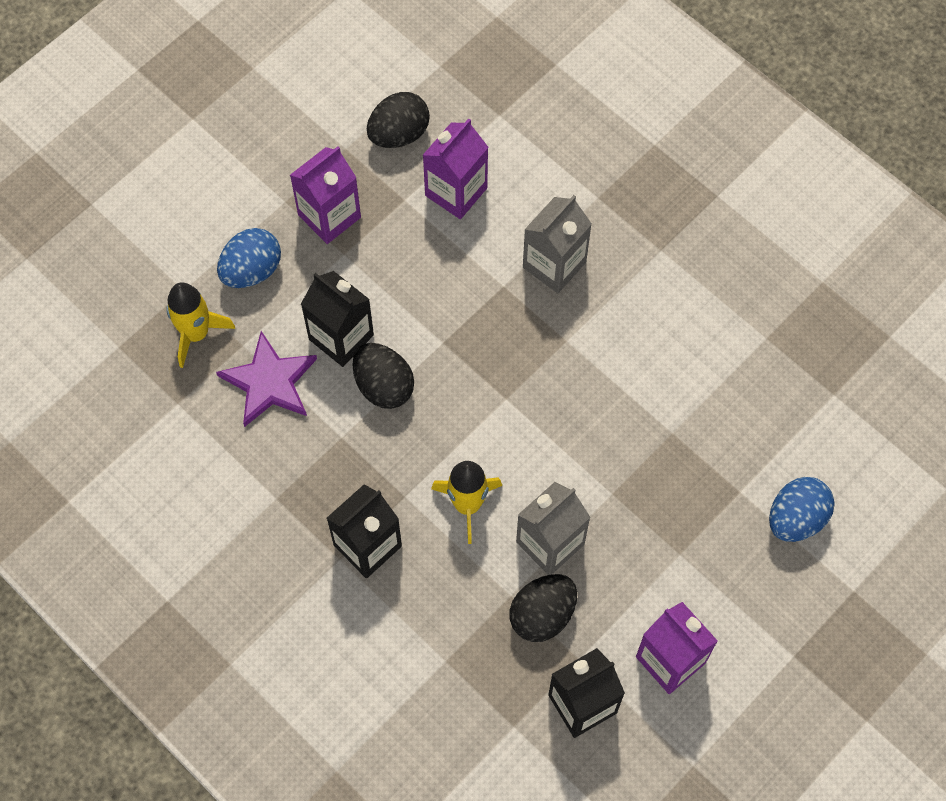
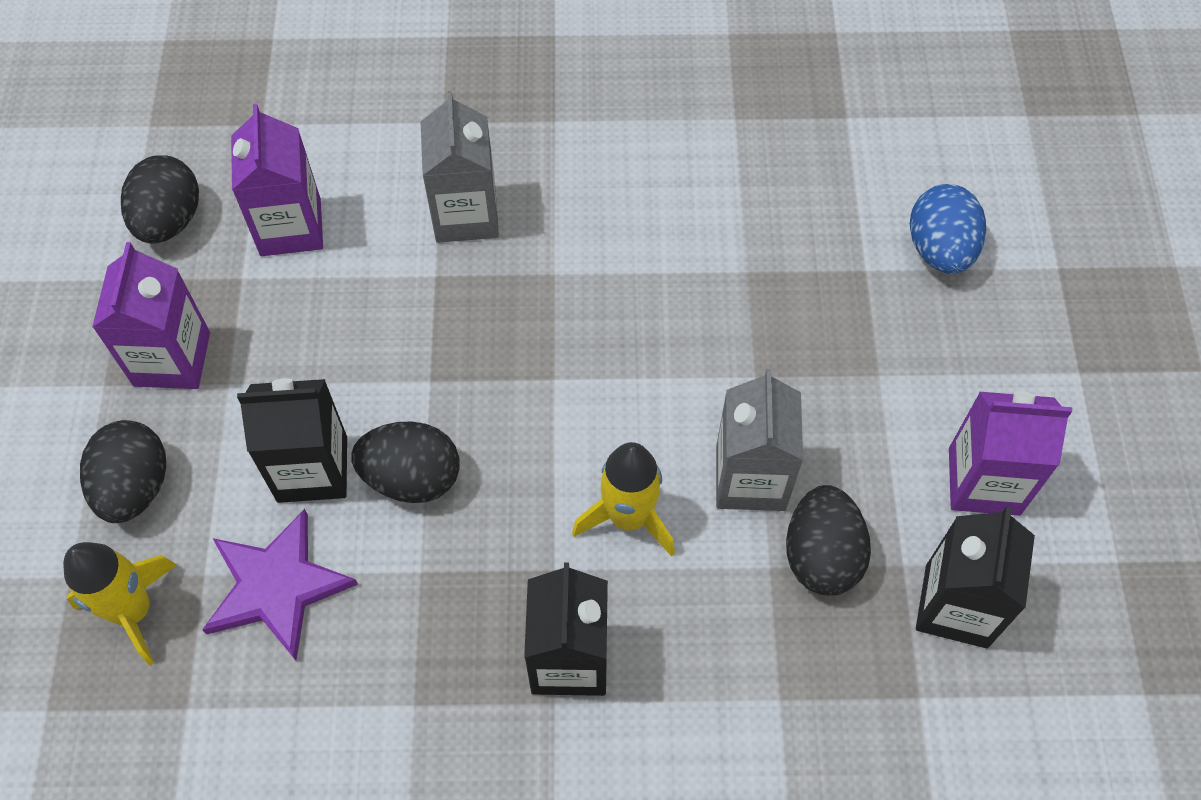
camera: 45 degrees left, 5 degrees down
(252, 270) = (135, 487): blue egg -> black egg

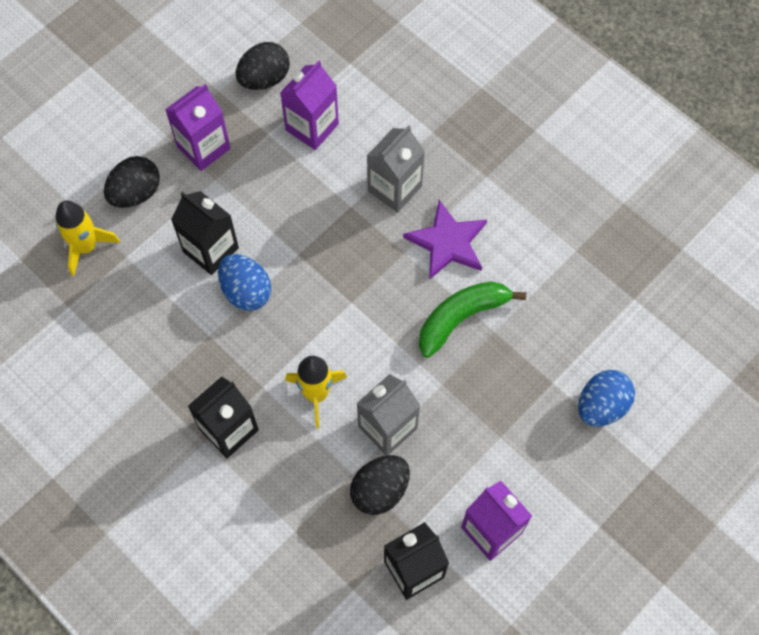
camera: 45 degrees right, 5 degrees up
(277, 586) = (148, 288): purple star -> purple star (447, 242)
(412, 478) = (246, 291): black egg -> blue egg
(695, 288) = (461, 318): none -> green banana

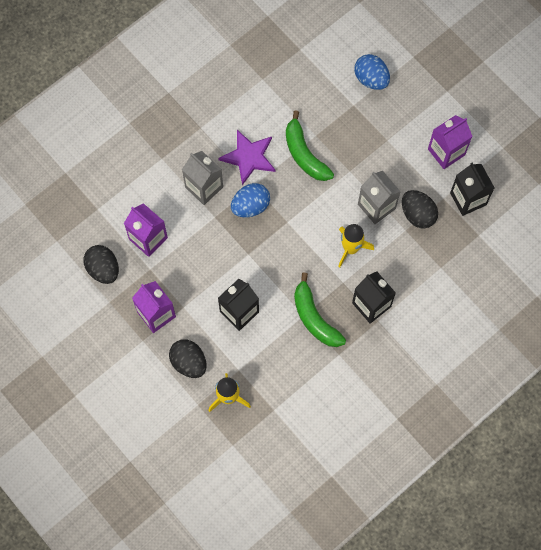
camera: 85 degrees left, 5 degrees up
(205, 350) = (314, 318): none -> green banana
(246, 291) = (273, 289): blue egg -> blue egg (250, 206)

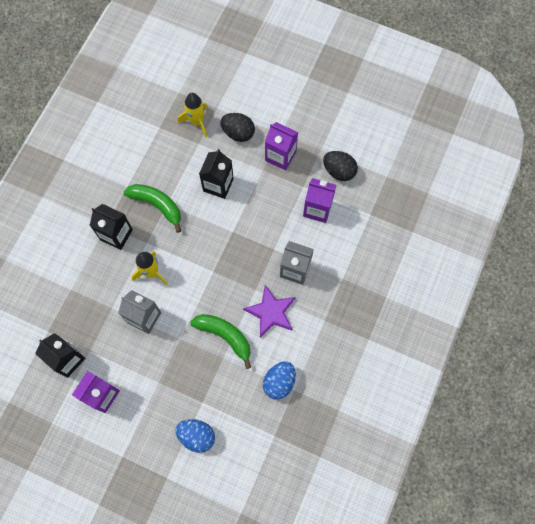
camera: 155 degrees right, 0 degrees up
(250, 206) = (249, 271): blue egg -> blue egg (279, 382)
(417, 214) = (106, 326): black egg -> none

